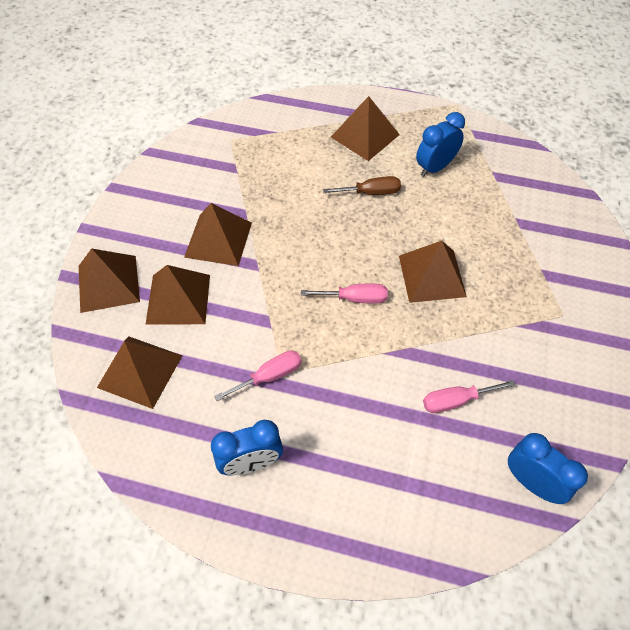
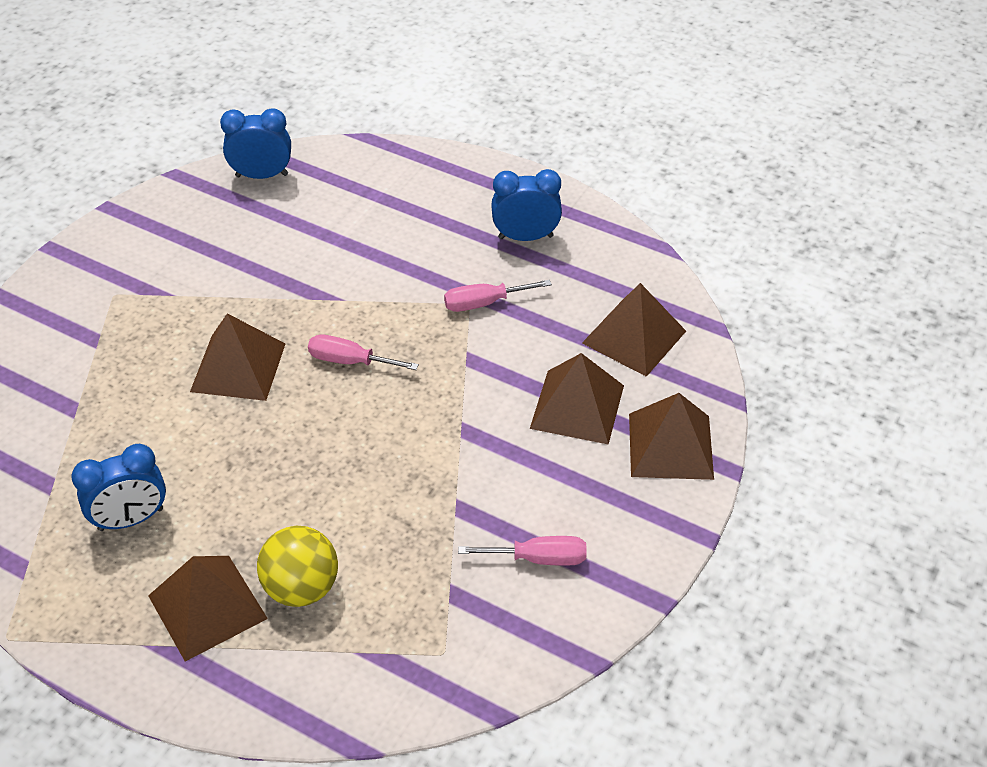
camera: 165 degrees left, 10 degrees down
(218, 239) = (507, 475): brown pyramid -> none
(319, 154) = (301, 588): none -> yellow ball
(371, 192) = (253, 499): brown screwdriver -> none
(455, 400) = (292, 244): pink screwdriver -> pink screwdriver (539, 558)
(532, 482) = (262, 175): blue clock -> blue clock turned 120 degrees clockwise

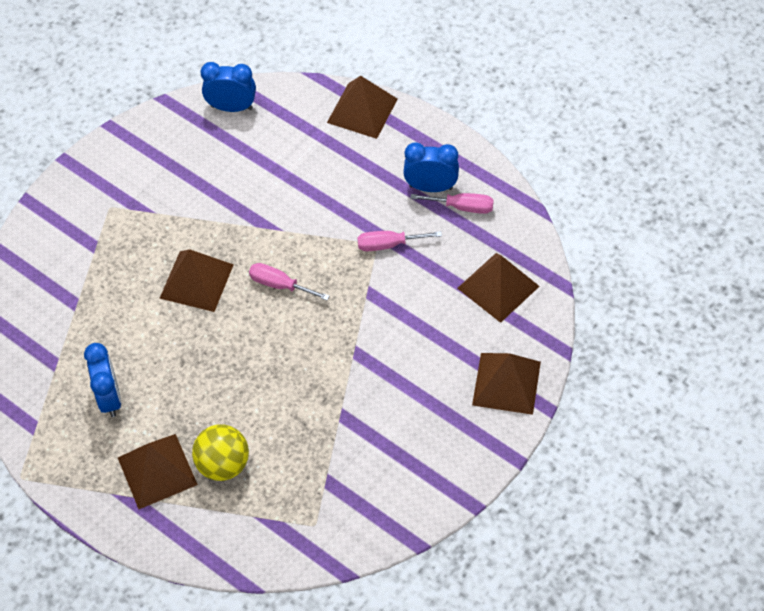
camera: 10 degrees right, 10 degrees up
(131, 519) = (109, 397): blue clock -> blue clock turned 90 degrees counterclockwise
(539, 558) = (393, 462): pink screwdriver -> pink screwdriver (462, 207)
(577, 406) = (443, 342): brown pyramid -> brown pyramid (362, 110)

